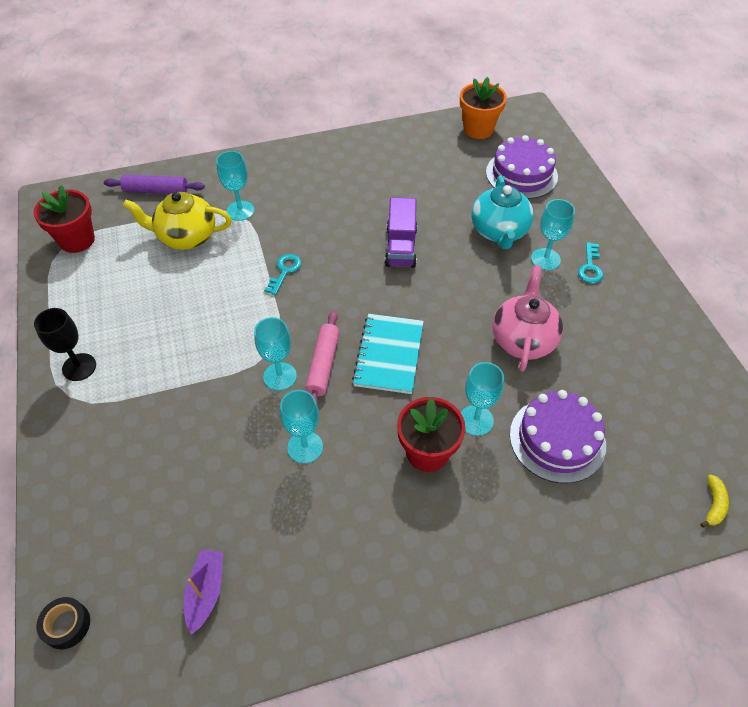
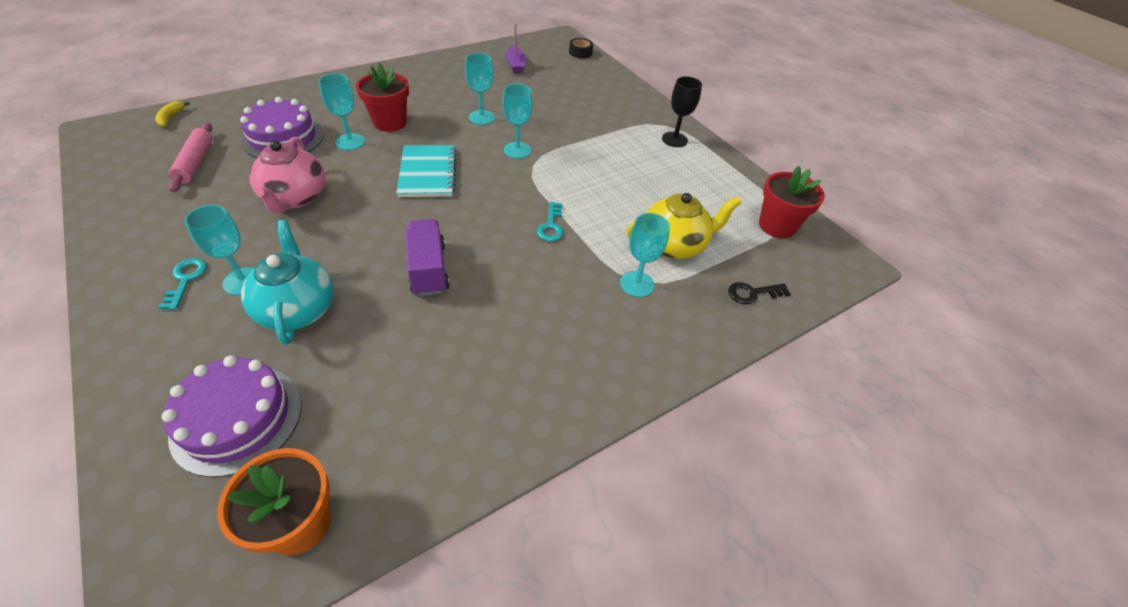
camera: 160 degrees right, 5 degrees down
(156, 191) = (752, 293): purple rolling pin -> black key
(323, 365) = (484, 160): pink rolling pin -> pink rolling pin (196, 163)

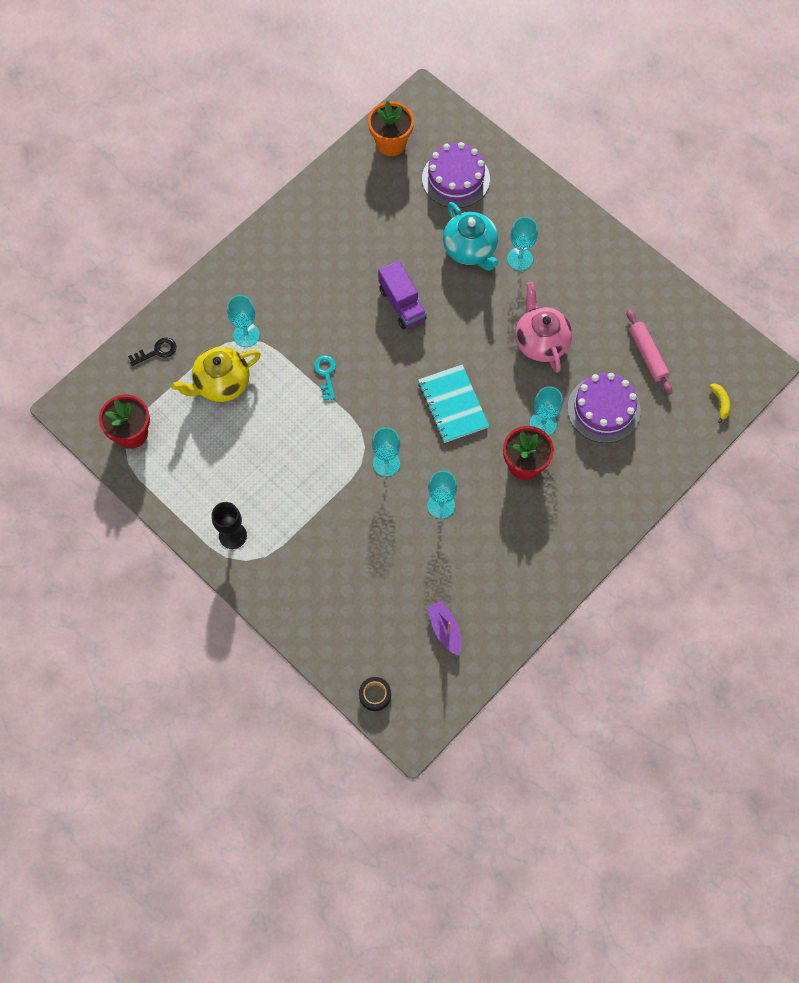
camera: 170 degrees right, 20 degrees up
(186, 280) = (556, 249): turquoise key -> none

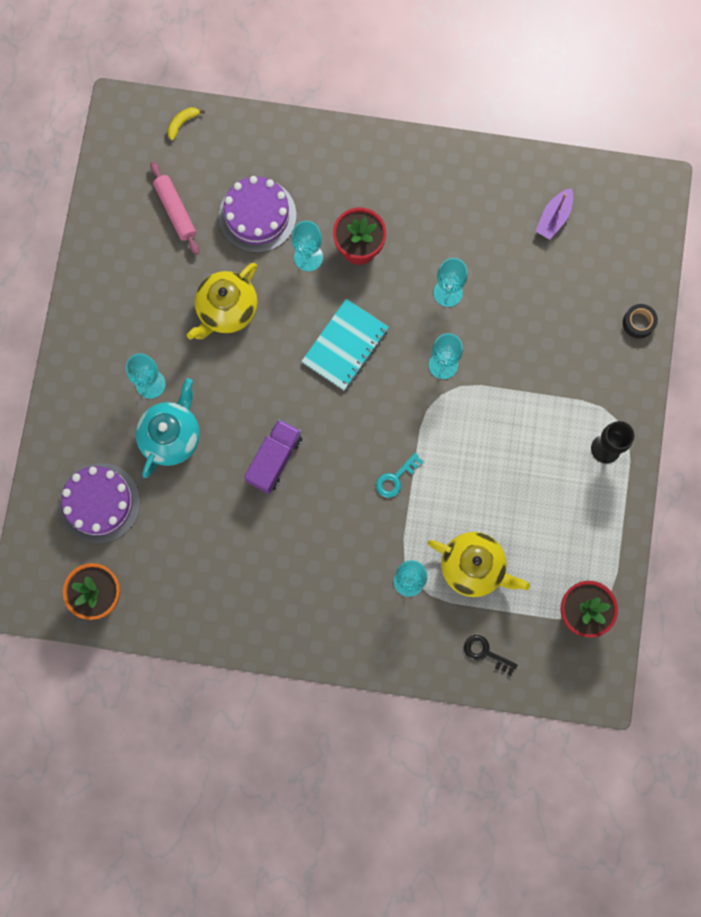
camera: 125 degrees left, 10 degrees up
(375, 695) = (649, 236): black tape -> black tape (638, 323)
(541, 341) = (226, 310): pink teapot -> yellow teapot
(647, 355) = (175, 211): pink rolling pin -> pink rolling pin turned 60 degrees counterclockwise

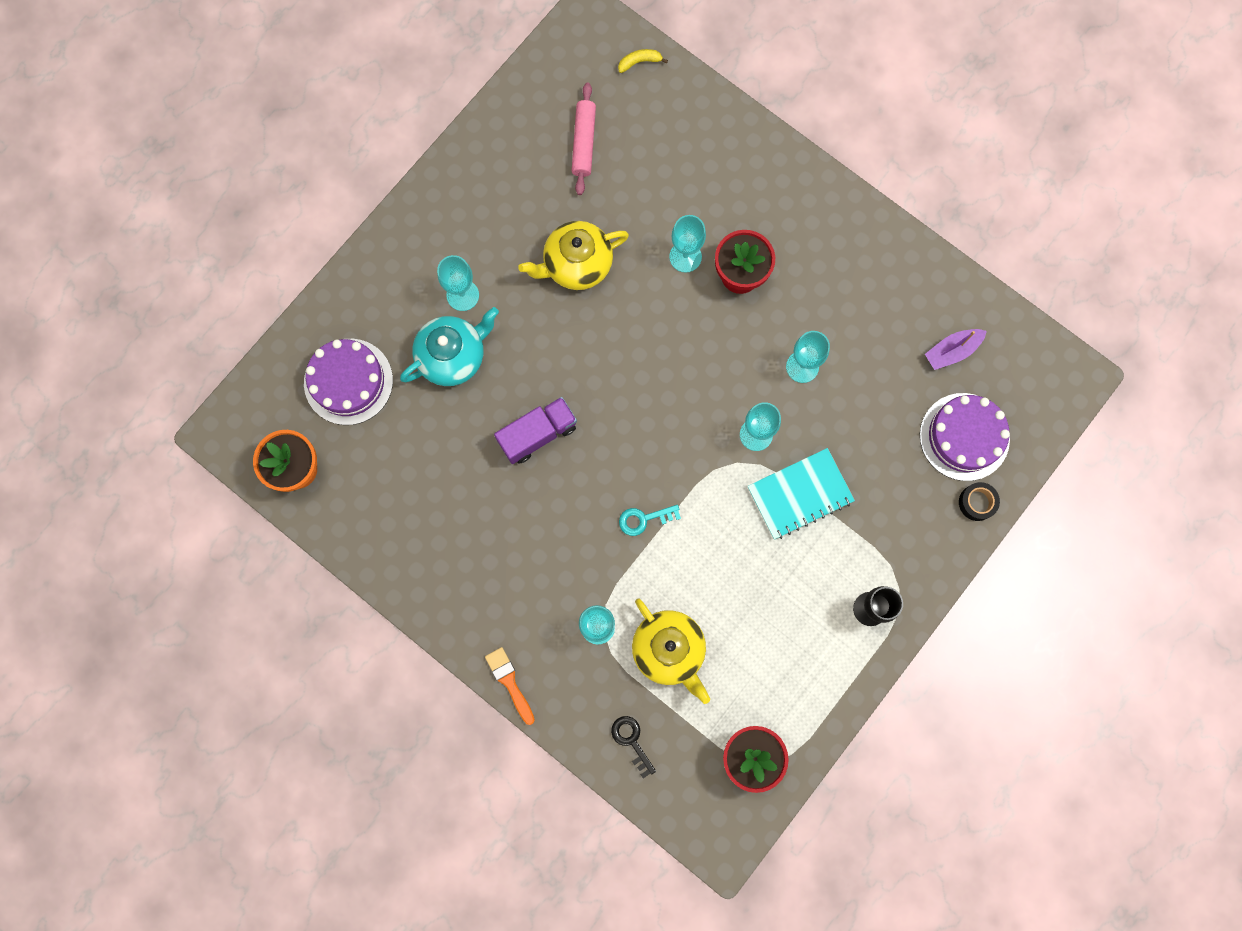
camera: 30 degrees right, 0 degrees up
(257, 215) = (660, 189): purple cake -> purple cake (964, 436)
(345, 345) = (671, 362): turquoise notebook -> turquoise notebook (800, 494)
(366, 663) = (509, 682): none -> orange brush

